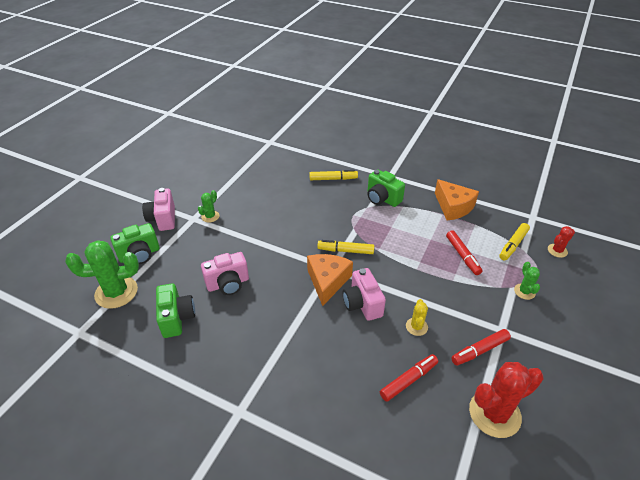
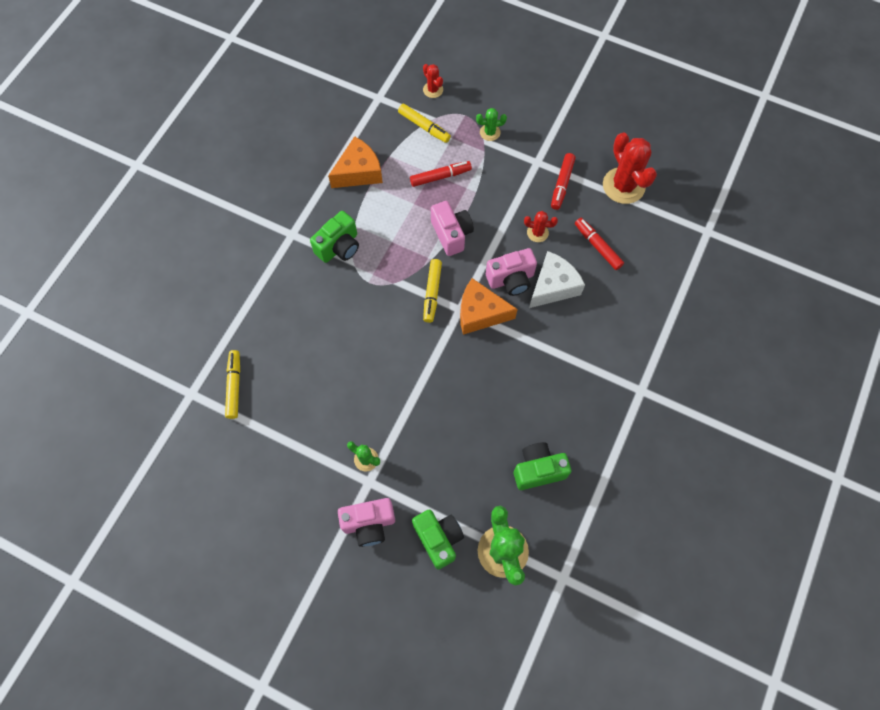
camera: 90 degrees left, 25 degrees up
(228, 284) = (486, 420): pink camera -> pink camera (451, 234)
(333, 179) = (293, 304): yellow marker -> yellow marker (234, 386)
(357, 337) = (553, 286): none -> white cheese
(416, 327) = (537, 232): yellow cactus -> red cactus
(479, 350) = (562, 184): red marker -> red marker turned 45 degrees clockwise

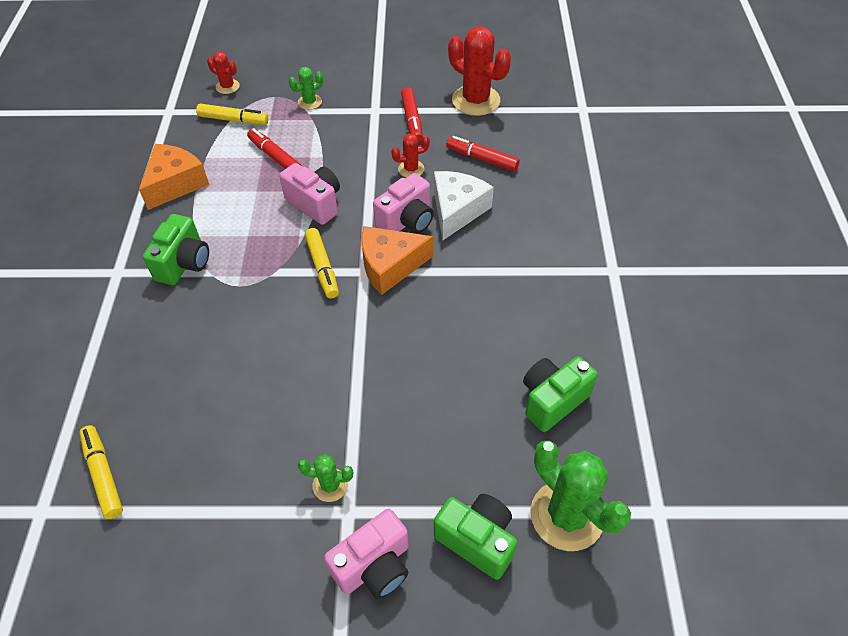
camera: 25 degrees left, 15 degrees down
(440, 176) = (275, 156): red marker -> red marker turned 90 degrees counterclockwise

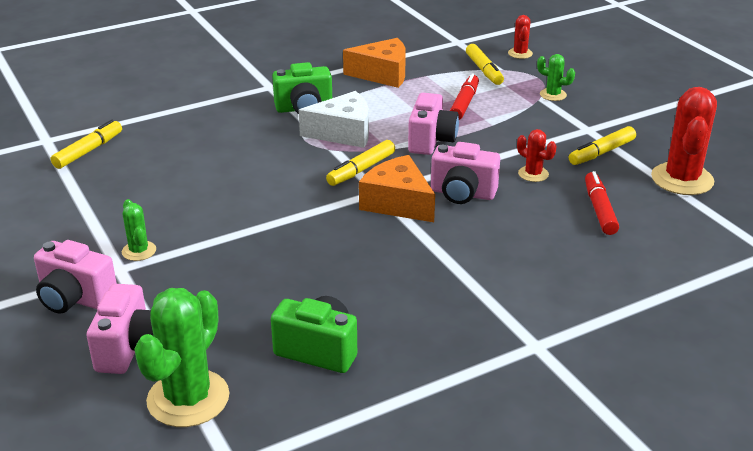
camera: 60 degrees right, 20 degrees down
(412, 120) = (601, 153): red marker -> yellow marker
(457, 210) = (508, 217): white cheese -> white cheese (343, 133)
(477, 540) = (130, 348): green camera -> pink camera

